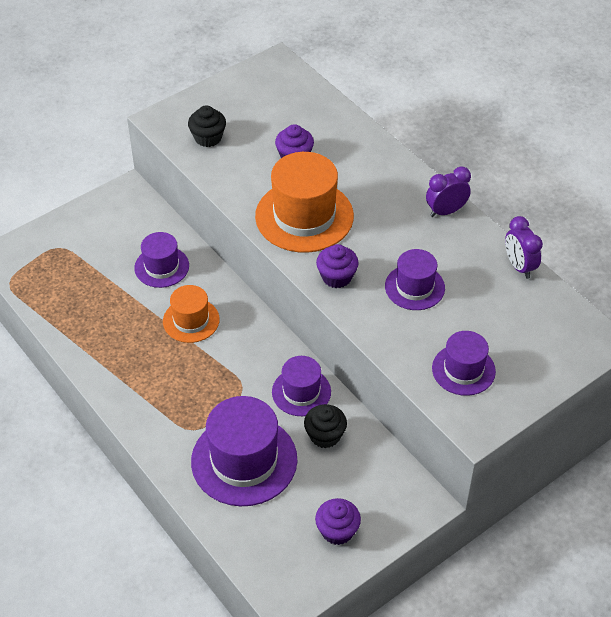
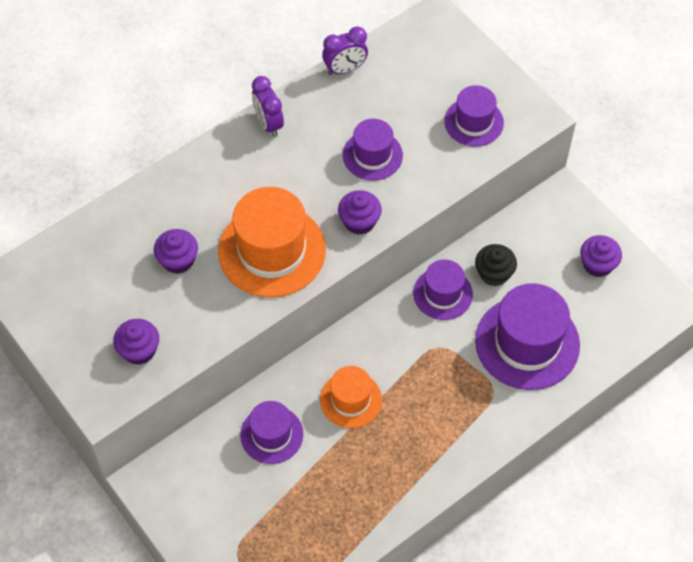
camera: 90 degrees left, 10 degrees up
(208, 138) = (139, 350): black cupcake -> purple cupcake

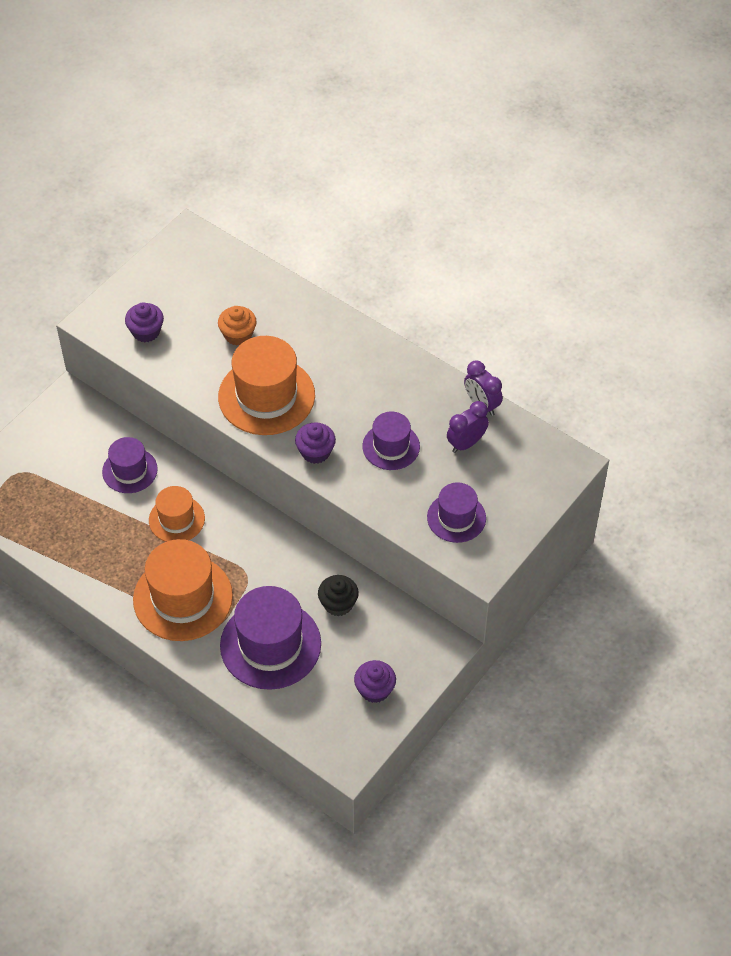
camera: 75 degrees right, 5 degrees down
(178, 260) = (238, 335): purple cupcake -> orange cupcake
(268, 123) = (399, 362): purple clock -> purple clock (466, 443)
(443, 294) = (304, 567): purple hat -> none
(451, 412) = (183, 598): none -> orange hat

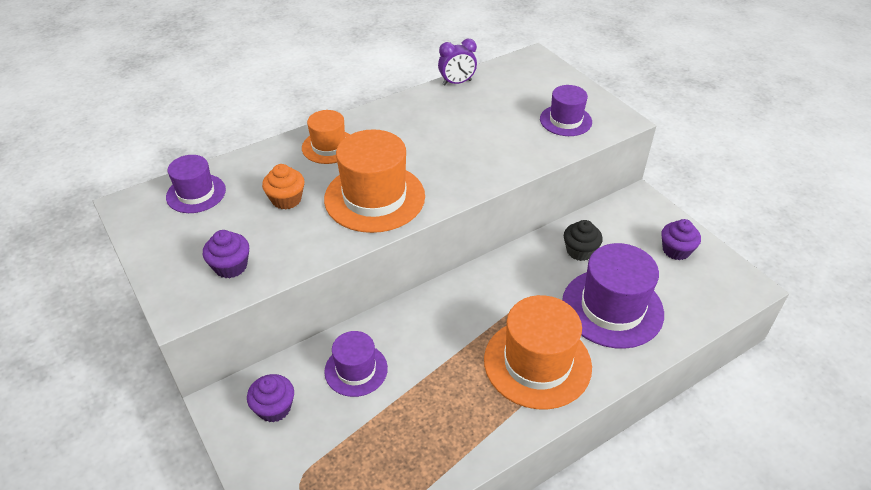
camera: 70 degrees left, 10 degrees down
(176, 519) = (438, 344): orange hat -> orange hat (329, 147)
(315, 452) = (458, 181): purple cupcake -> purple cupcake (274, 408)
(391, 446) = (475, 137): purple hat -> purple hat (196, 193)
(466, 443) = (492, 99): purple clock -> none

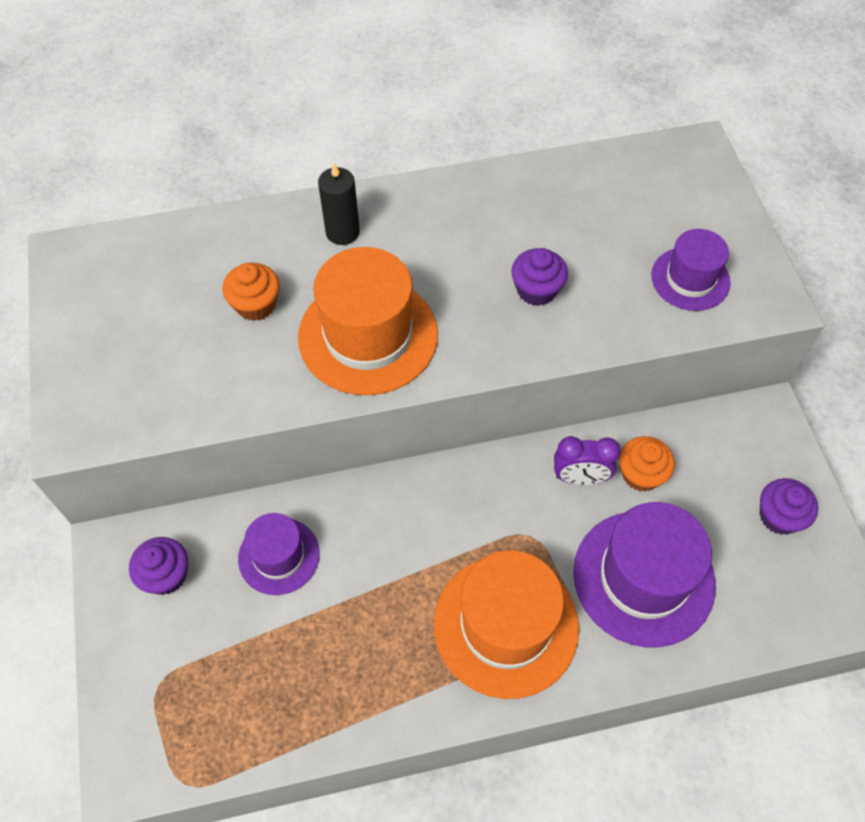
camera: 20 degrees right, 15 degrees up
(196, 193) = (150, 261): purple hat -> none
(231, 266) = (151, 389): purple cupcake -> purple cupcake (536, 290)
(329, 147) = (342, 232): orange hat -> black candle
(457, 83) = (563, 166): purple clock -> purple clock (580, 478)
(580, 251) = (641, 474): black cupcake -> orange cupcake

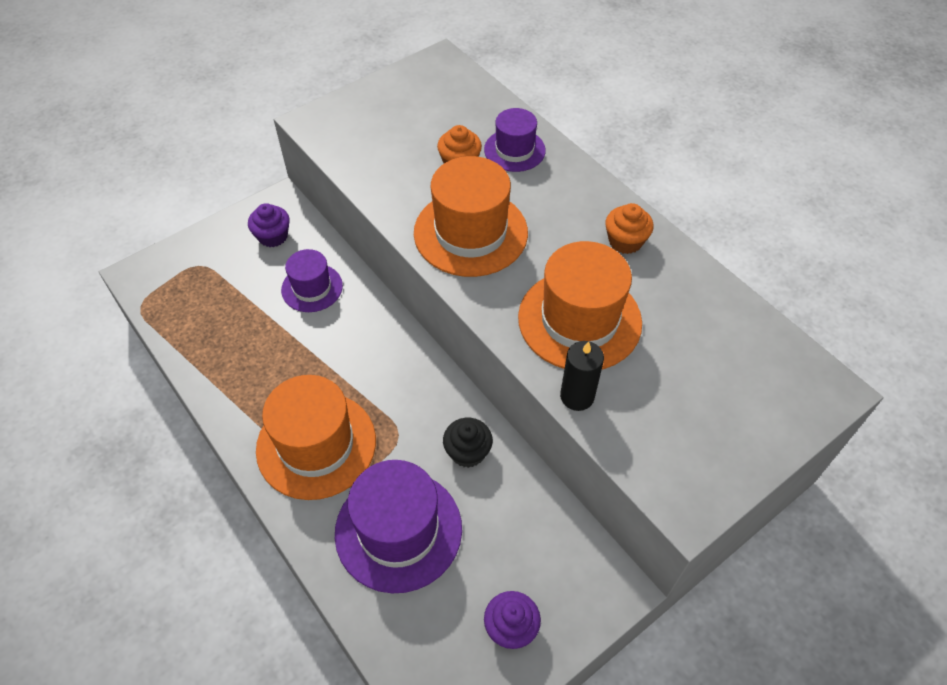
camera: 65 degrees right, 5 degrees down
(342, 232) = (554, 183): black candle -> black candle (577, 396)
(536, 290) = (579, 320): purple cupcake -> orange hat
(580, 478) = (467, 452): purple clock -> black cupcake
(641, 474) = (495, 497): orange cupcake -> orange cupcake (625, 241)
(690, 279) = (667, 429): purple hat -> purple hat (514, 150)

